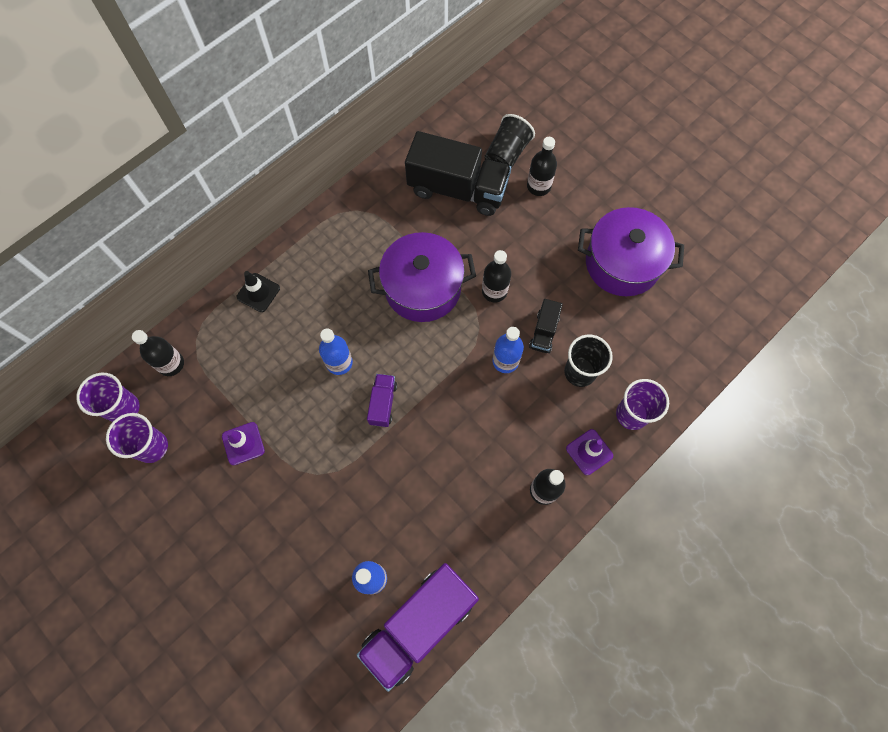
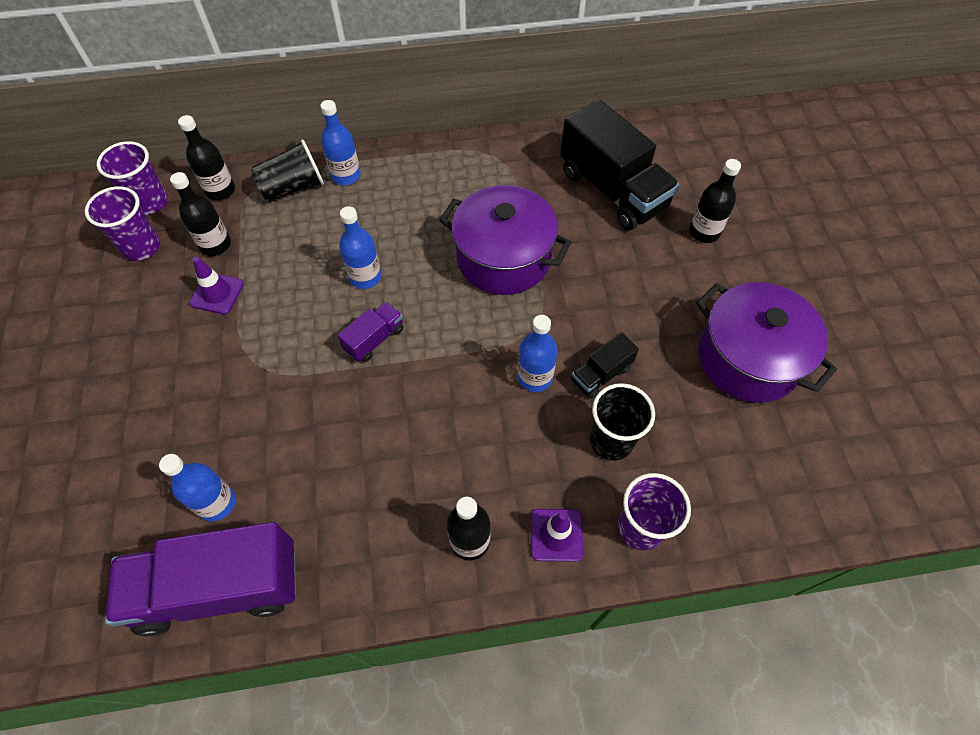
camera: 35 degrees right, 10 degrees down
(258, 292) = (346, 176): black traffic cone -> blue bottle
(494, 291) = (577, 303): black bottle -> black bottle (215, 245)
(506, 154) = (690, 186): black cup -> black cup (293, 187)

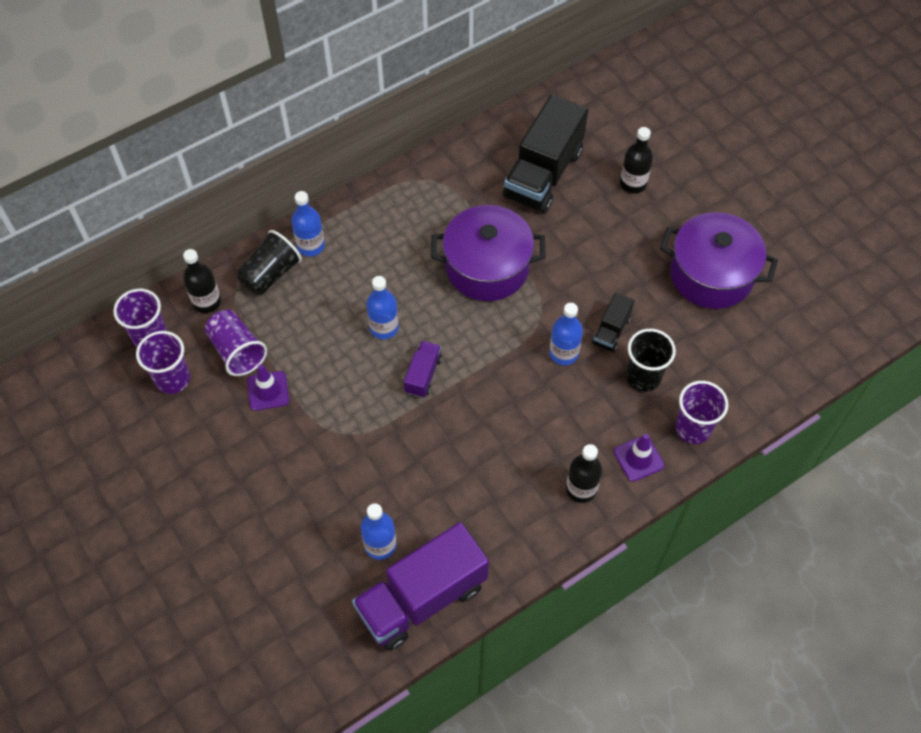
camera: 25 degrees left, 0 degrees up
(215, 245) = (237, 351): black bottle -> purple cup
(612, 190) = (543, 174): black truck -> black truck turned 90 degrees clockwise

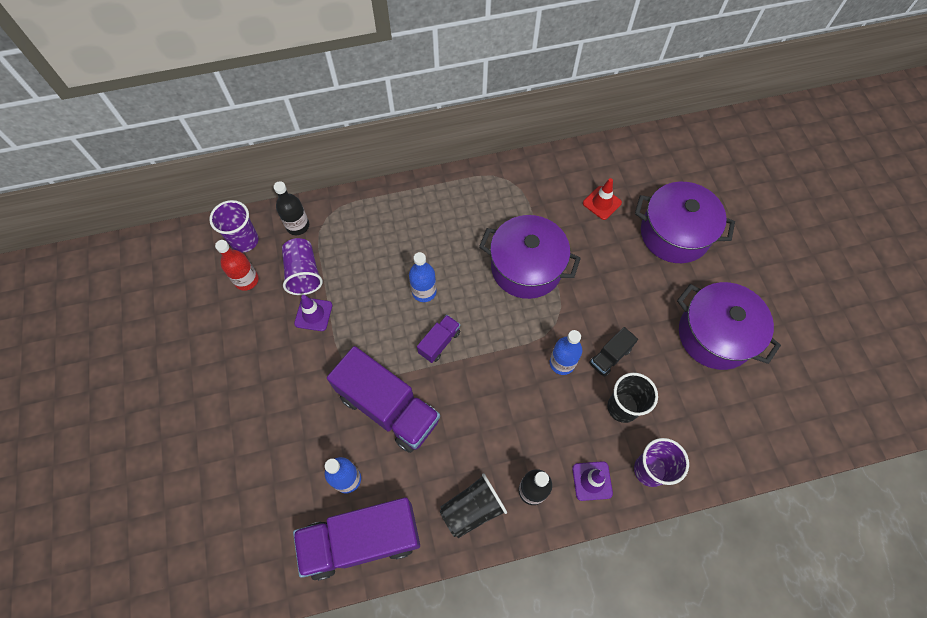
camera: 20 degrees right, 5 degrees up
(172, 379) = (246, 280): purple cup -> red bottle
(270, 274) = (354, 219): black cup -> black cup (472, 509)
(311, 246) = (394, 205): blue bottle -> none
(395, 459) = (388, 408): none -> purple truck
(543, 174) = (602, 203): black truck -> red traffic cone
(633, 184) = (674, 234): black bottle -> purple pot

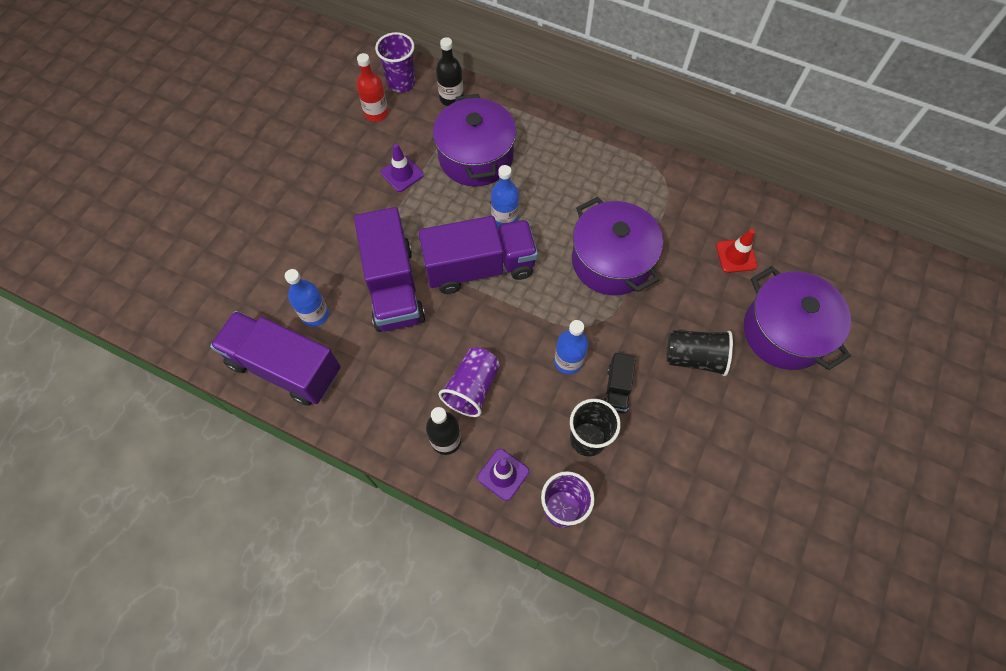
camera: 40 degrees right, 0 degrees up
(304, 273) = (423, 137): purple cup -> purple cup (472, 388)
(439, 342) = (479, 267): purple truck -> purple truck, size x2.13
(472, 509) = (386, 414): black cup -> black cup (694, 357)
(610, 356) = (617, 389): black truck -> black truck turned 75 degrees counterclockwise
(715, 335) = (737, 448): purple pot -> purple pot (476, 157)

